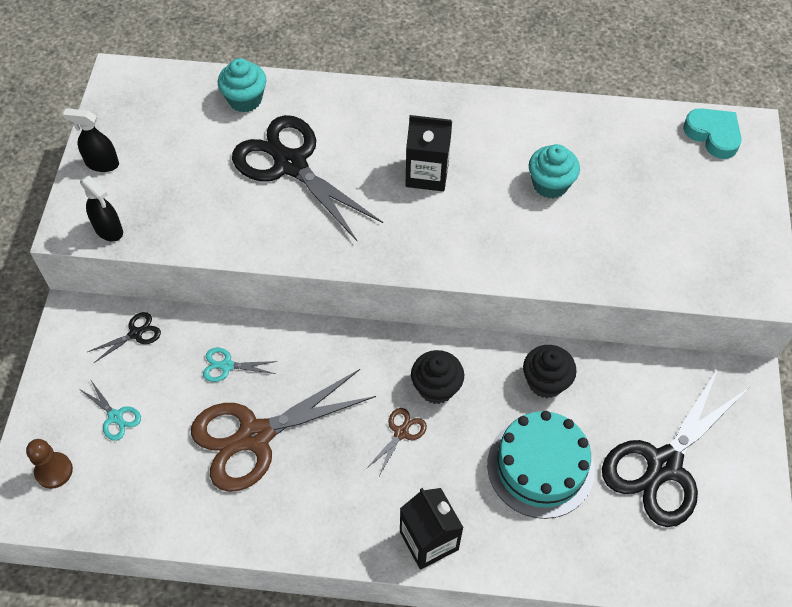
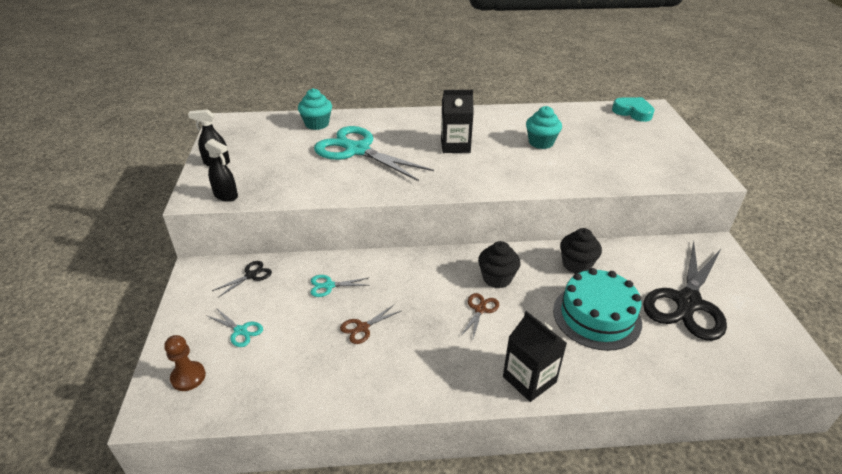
camera: 10 degrees left, 20 degrees down
(255, 436) = (362, 328): brown scissors -> brown scissors, size x0.41
(291, 164) = (357, 150): black scissors -> turquoise scissors

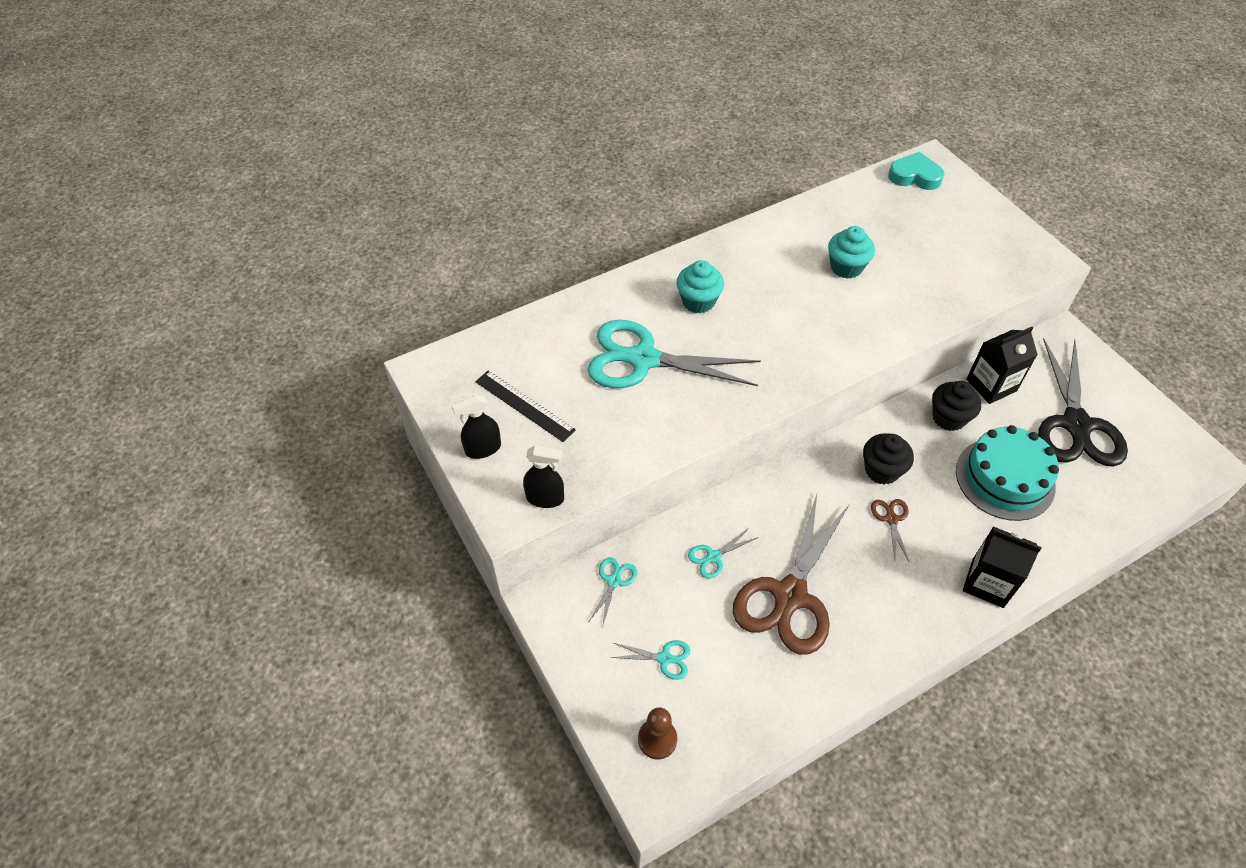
camera: 25 degrees left, 15 degrees up
(251, 275) = (614, 581): black scissors -> turquoise scissors
(262, 151) = (524, 405): none -> black ruler
(317, 124) = (554, 330): turquoise cupcake -> turquoise cupcake (698, 301)
(362, 328) = (790, 595): brown scissors -> brown scissors, size x2.42
(455, 146) = (753, 308): black carton -> black carton (991, 385)

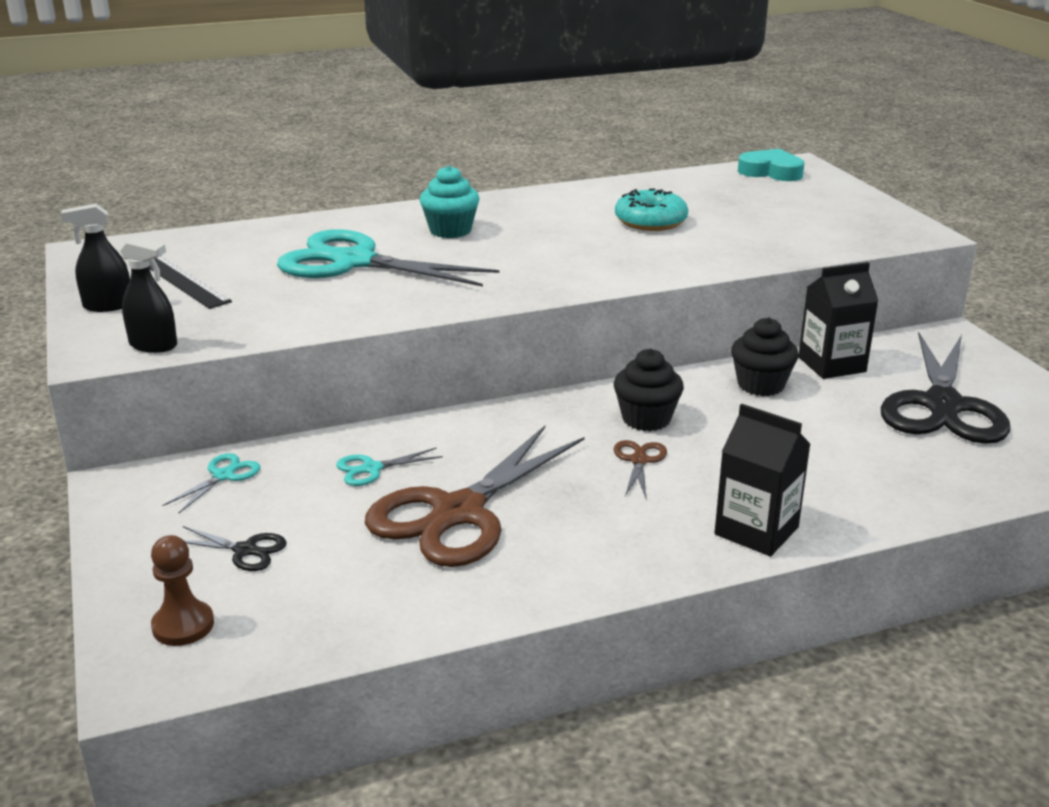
camera: 10 degrees right, 25 degrees down
(664, 658) = (245, 550): turquoise scissors -> black scissors
(846, 267) = (650, 221): turquoise cupcake -> turquoise donut
(1005, 478) = (820, 441): turquoise cake -> none

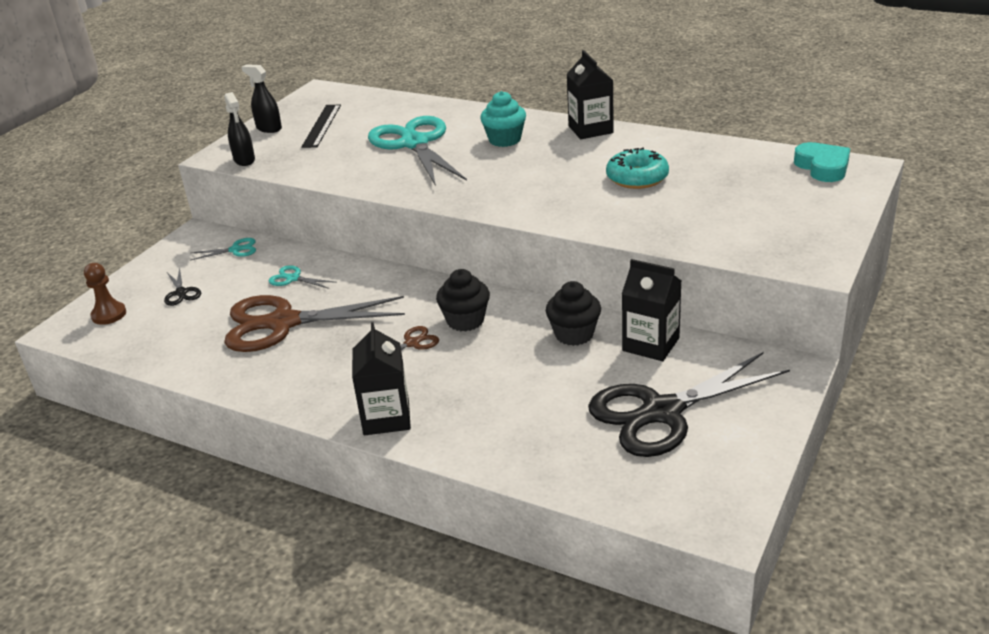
camera: 50 degrees right, 5 degrees up
(517, 199) = (590, 129): none -> black carton

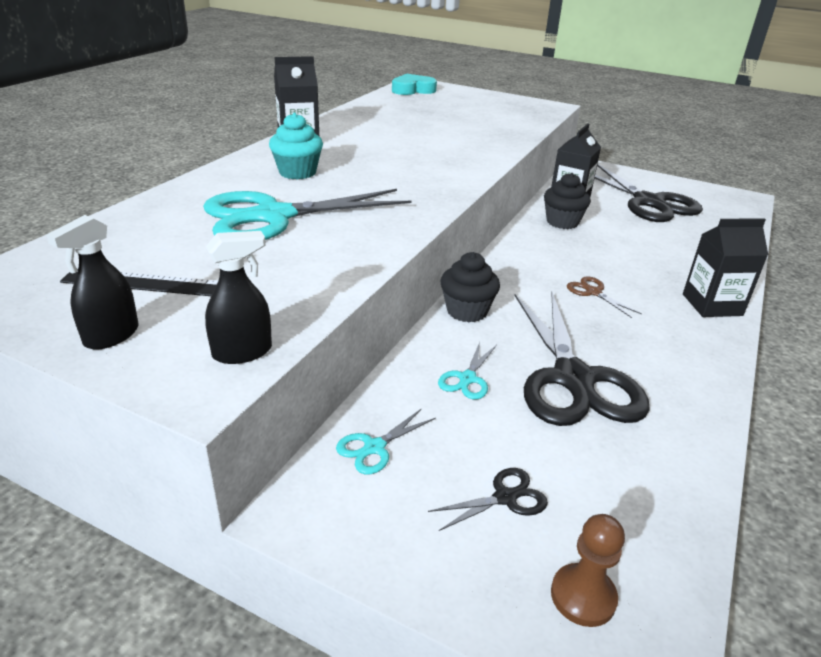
camera: 95 degrees left, 0 degrees up
(235, 250) = (374, 447): turquoise scissors -> turquoise scissors turned 120 degrees counterclockwise
(283, 323) = (573, 379): brown scissors -> black scissors
(465, 321) = (549, 265): black cupcake -> black cupcake (467, 311)
(637, 178) = (411, 133): turquoise donut -> none

